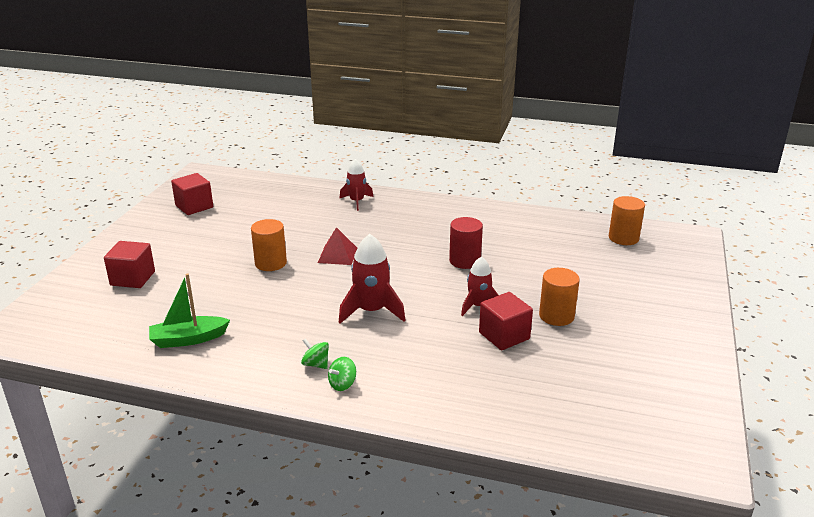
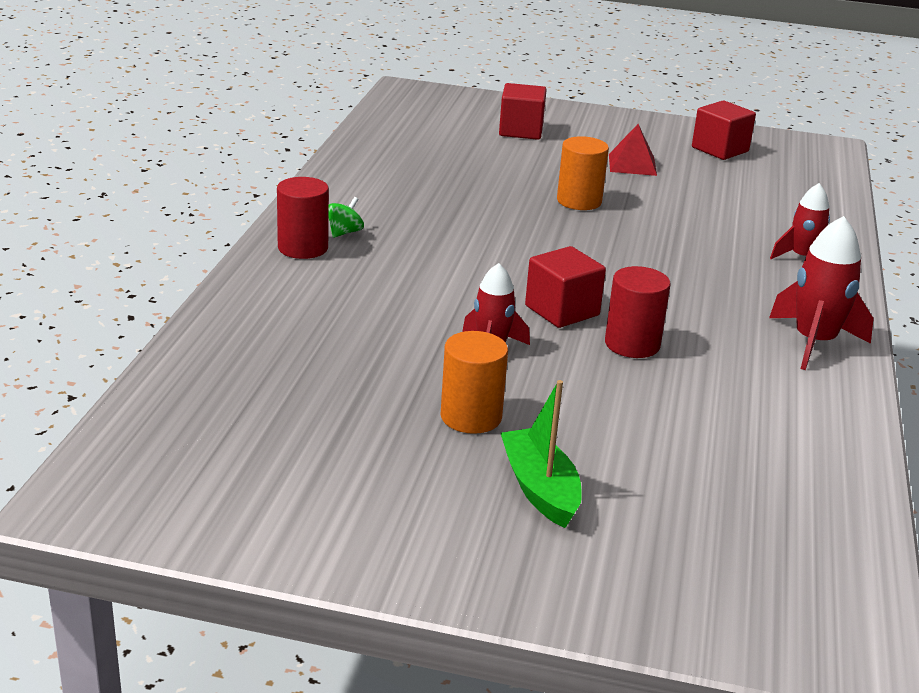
camera: 85 degrees right, 0 degrees up
(188, 339) = (396, 165): green boat -> green boat (540, 489)
(337, 255) = (616, 244): red pyramid -> red pyramid (632, 164)
(342, 384) = (303, 248): green spinning top -> red cylinder
(371, 311) = (467, 266): red rocket -> red rocket (814, 342)
(504, 336) = (410, 363): red cube -> red cube (562, 310)
(623, 238) = (795, 538): orange cylinder -> none

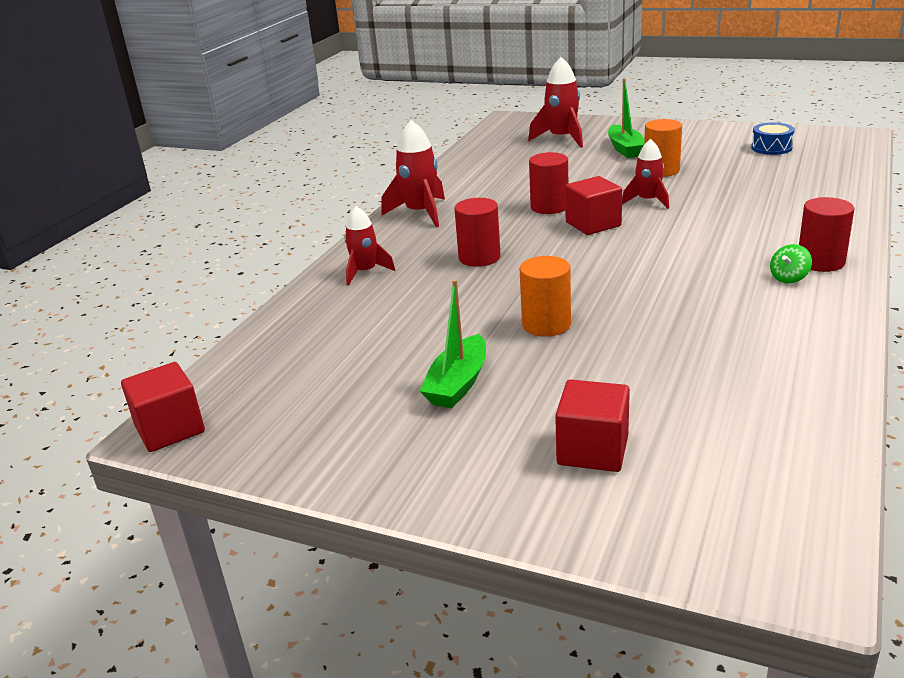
camera: 165 degrees left, 0 degrees up
(261, 472) = (771, 148): none -> blue drum
(632, 164) = (458, 384): red pyramid -> green boat
(682, 540) = (562, 139): none -> red rocket
(684, 270) = (479, 257): none -> red cylinder
(720, 149) = (320, 418): red cube -> red cube (170, 429)

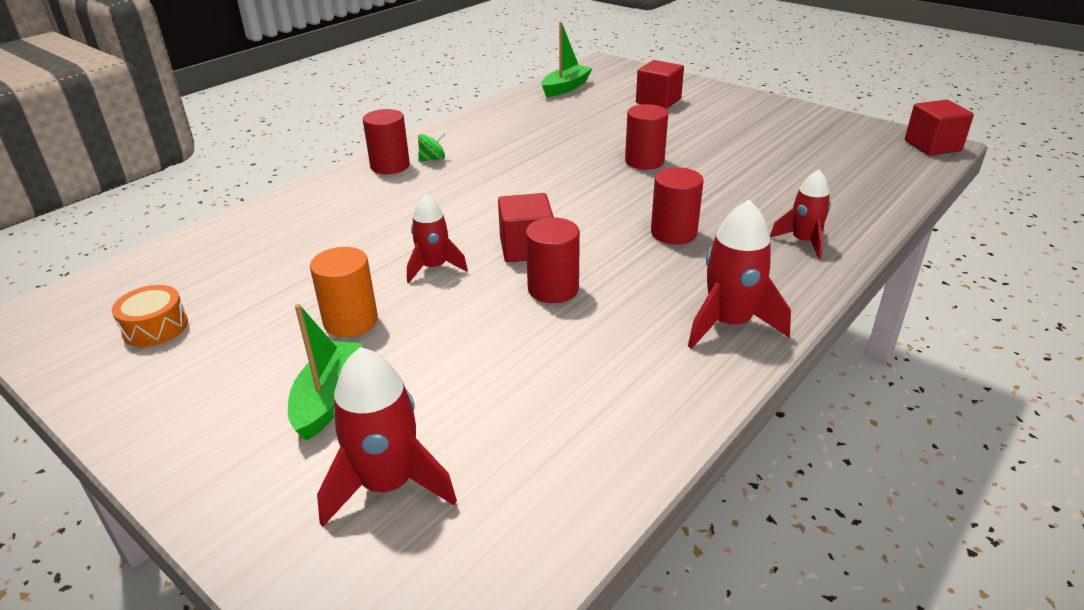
camera: 165 degrees left, 5 degrees up
(458, 384) = (725, 138): green boat -> green boat (565, 88)
(546, 324) = (644, 161): orange cylinder -> red cylinder
(771, 148) = (155, 327): blue drum -> orange drum

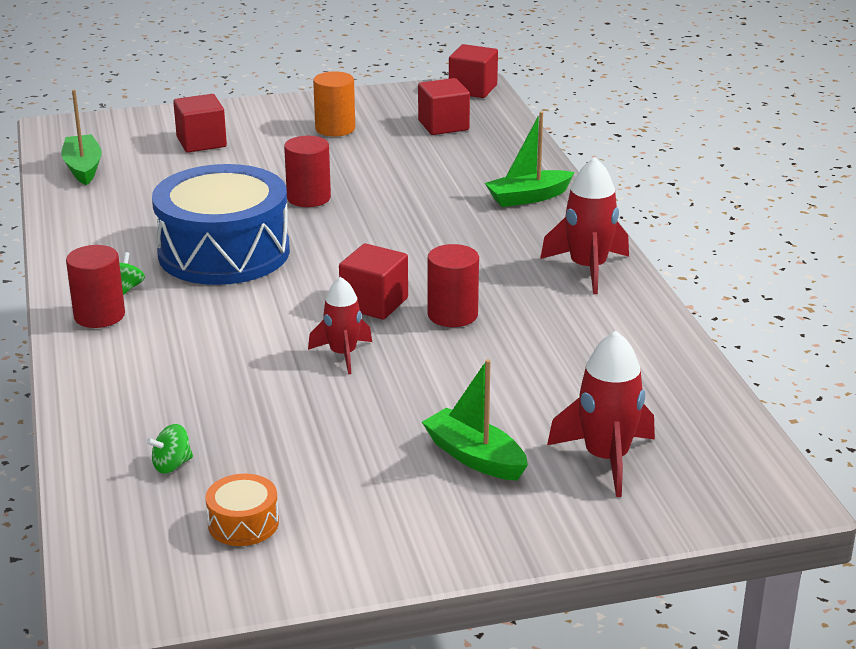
camera: 55 degrees left, 5 degrees down
(218, 267) = (172, 465): none -> green spinning top
(350, 321) = (374, 418): orange cylinder -> orange cylinder (335, 128)
(523, 167) = (224, 252): none -> blue drum
(673, 233) = (444, 236): red cylinder -> none
(803, 242) = (528, 197): red rocket -> green boat
(849, 160) = (443, 125): none -> red cube

